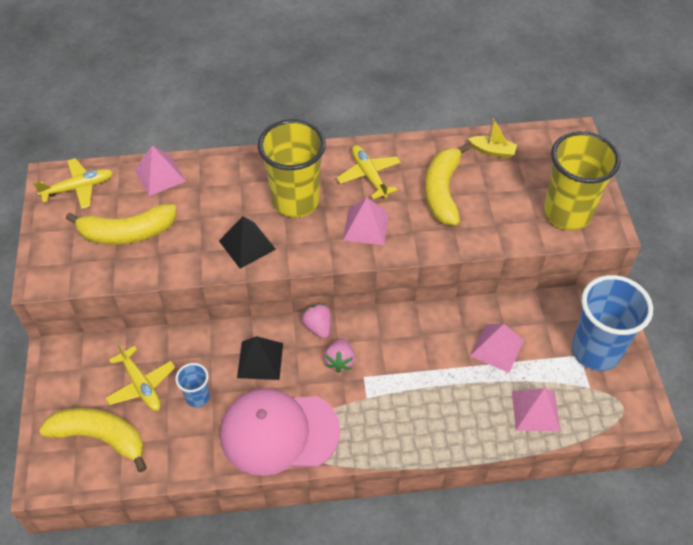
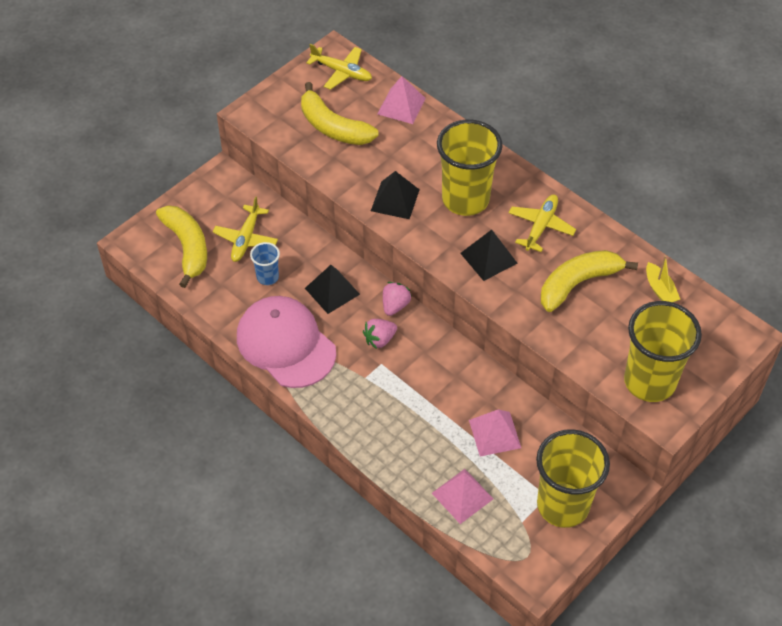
camera: 50 degrees right, 0 degrees up
(366, 226) = (488, 258): pink pyramid -> black pyramid
(595, 351) = (563, 505): blue cup -> yellow cup

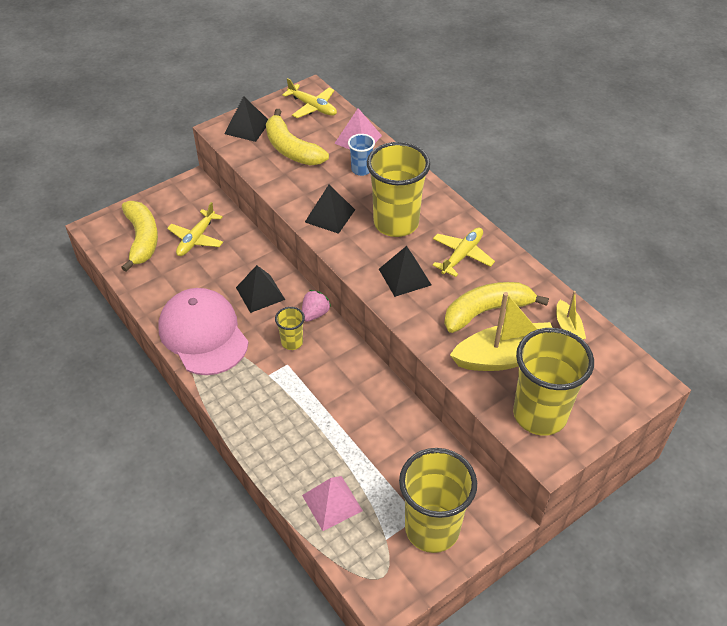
camera: 10 degrees right, 5 degrees down
(267, 277) = (205, 273): blue cup -> blue cup (361, 170)
(277, 106) = (247, 127): none -> black pyramid
(379, 339) = (292, 342): pink strawberry -> yellow cup
(495, 434) = (380, 446): pink pyramid -> none
(606, 329) = (505, 357): none -> yellow boat

